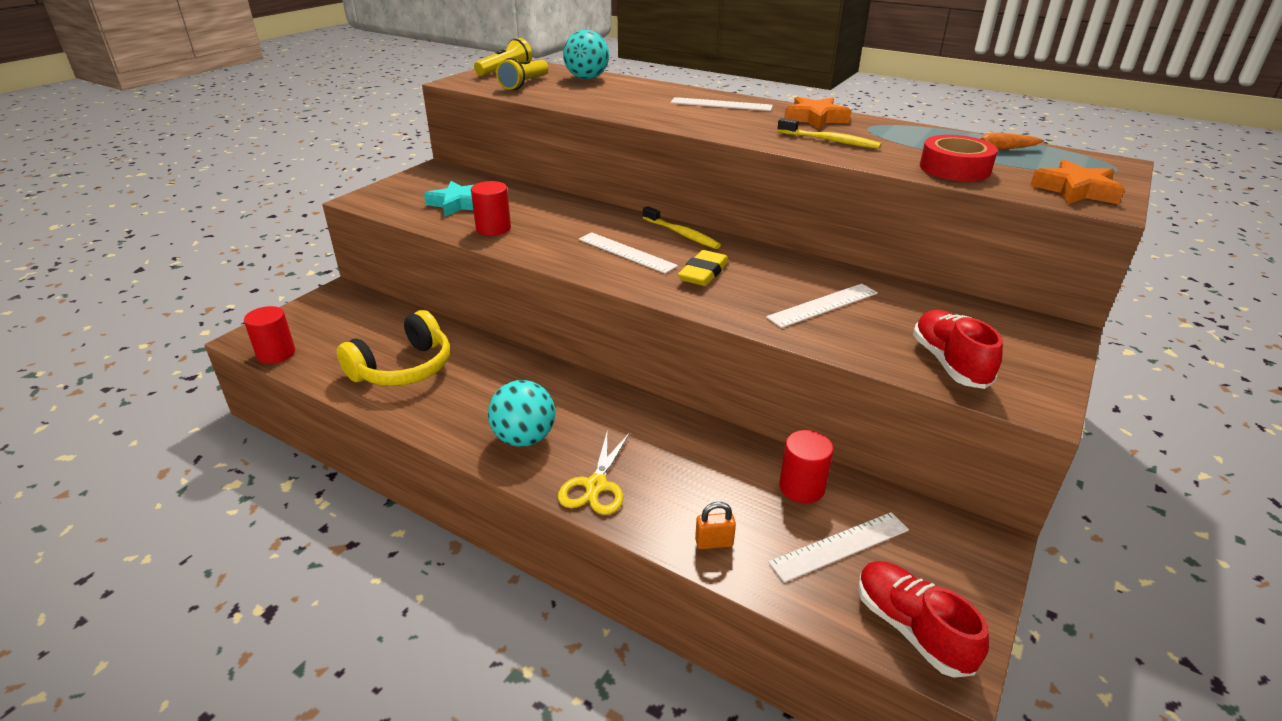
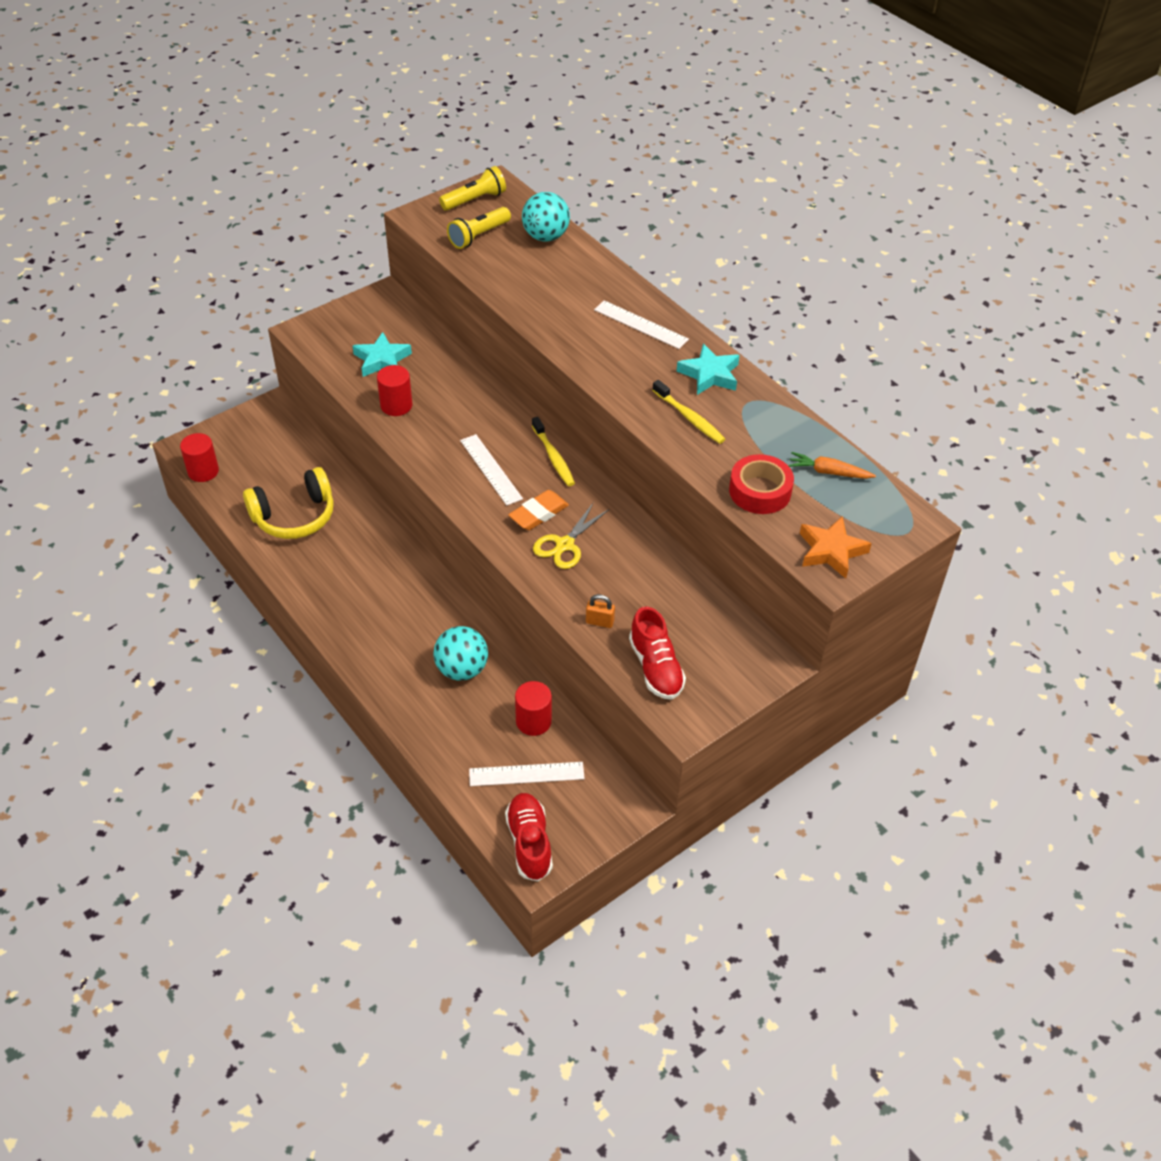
camera: 20 degrees right, 15 degrees up
(524, 438) = (356, 615): turquoise ball -> turquoise ball (462, 669)
(596, 486) = (387, 672): yellow scissors -> yellow scissors (565, 545)
(703, 273) = (538, 513): yellow eraser -> orange eraser
(714, 542) = (442, 743): orange padlock -> orange padlock (599, 622)
(815, 119) = (710, 374): orange star -> turquoise star
(823, 305) = (608, 579): white ruler -> none
(949, 363) = (656, 668): red shoe -> red shoe turned 150 degrees clockwise

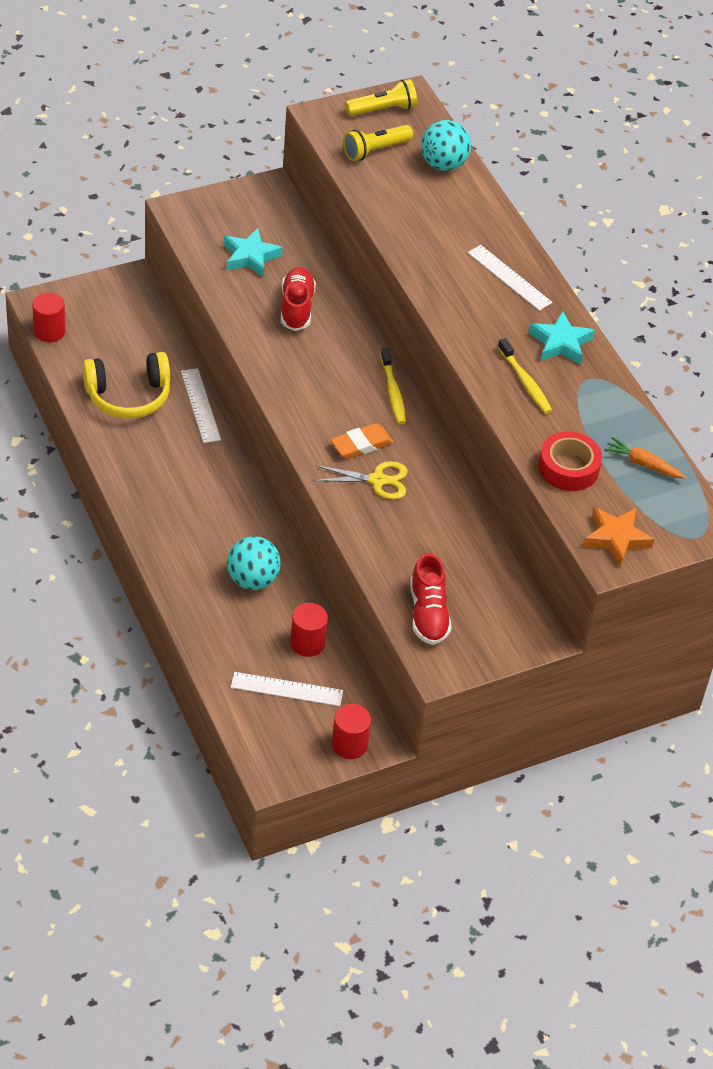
camera: 10 degrees right, 0 degrees up
(396, 405) = (252, 307): red cylinder -> red cylinder (349, 744)
(491, 469) = (327, 391): white ruler -> white ruler (200, 405)
(529, 843) = (271, 750): red shoe -> red shoe (296, 307)
(565, 545) = (377, 480): yellow scissors -> yellow scissors turned 135 degrees counterclockwise
(599, 622) = (388, 560): orange padlock -> none

